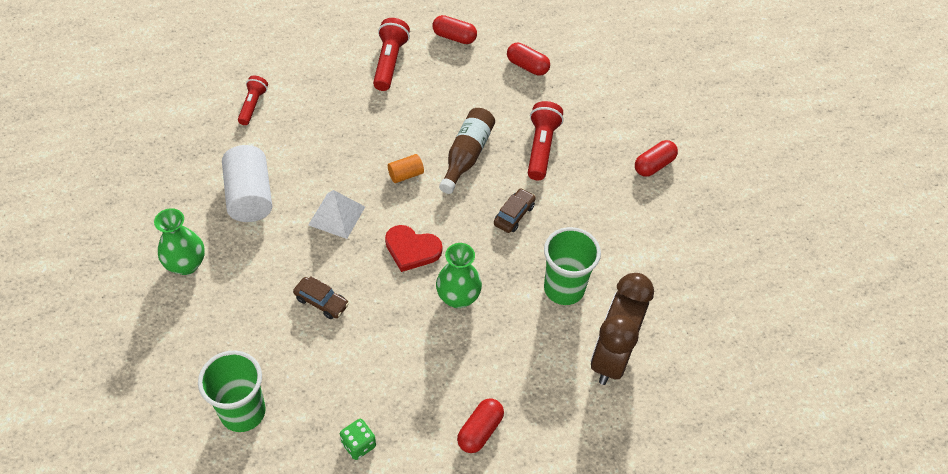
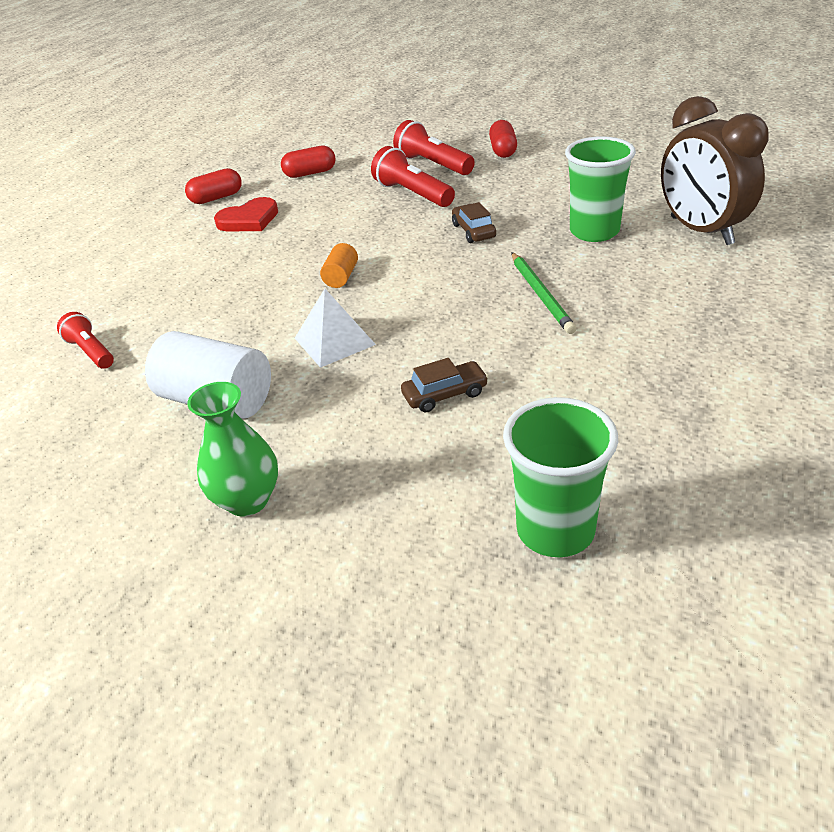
camera: 45 degrees left, 15 degrees down
(358, 444) = (692, 436): green dice -> none
(389, 62) = (185, 242): red flashlight -> red flashlight (433, 165)
(412, 249) = (444, 304): red heart -> red heart (249, 220)
(458, 297) = (541, 295): green vase -> green pencil
(466, 155) = (367, 234): brown bottle -> none
(480, 431) = (737, 336): red capsule -> none

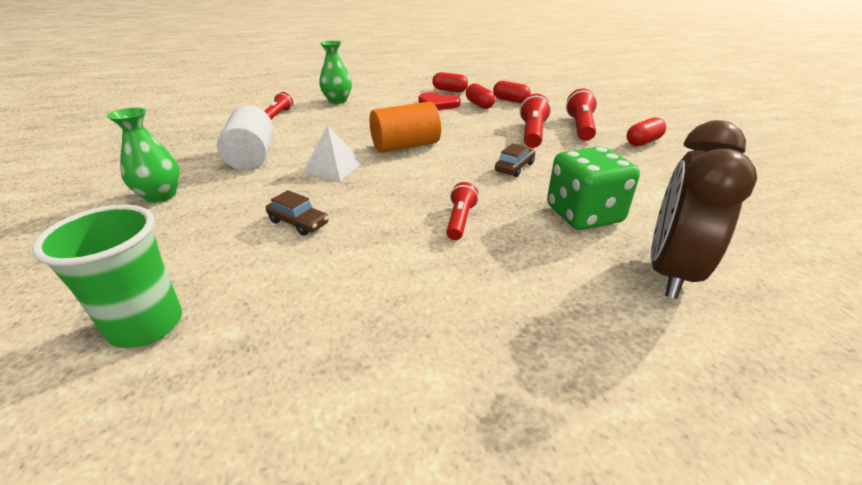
camera: 50 degrees right, 5 degrees down
(115, 288) = (337, 101): none -> green vase
(293, 195) = (479, 105): none -> red capsule
(341, 277) = (405, 146): orange cylinder -> orange cylinder, size x2.03
(541, 295) = (460, 220): green pencil -> red flashlight
(594, 231) = (583, 215): green cup -> green dice

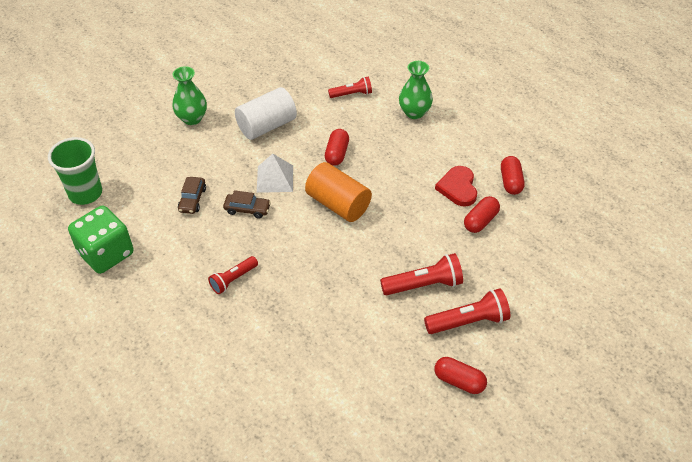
camera: 65 degrees right, 15 degrees up
(460, 220) = (233, 279): red flashlight -> red flashlight turned 150 degrees clockwise
(510, 100) = (514, 243): red capsule -> red capsule (337, 154)
(514, 167) = (337, 289): brown car -> brown car (247, 209)
(583, 215) = (276, 351): green dice -> green dice (106, 253)
(670, 271) = (220, 409): brown clock -> none

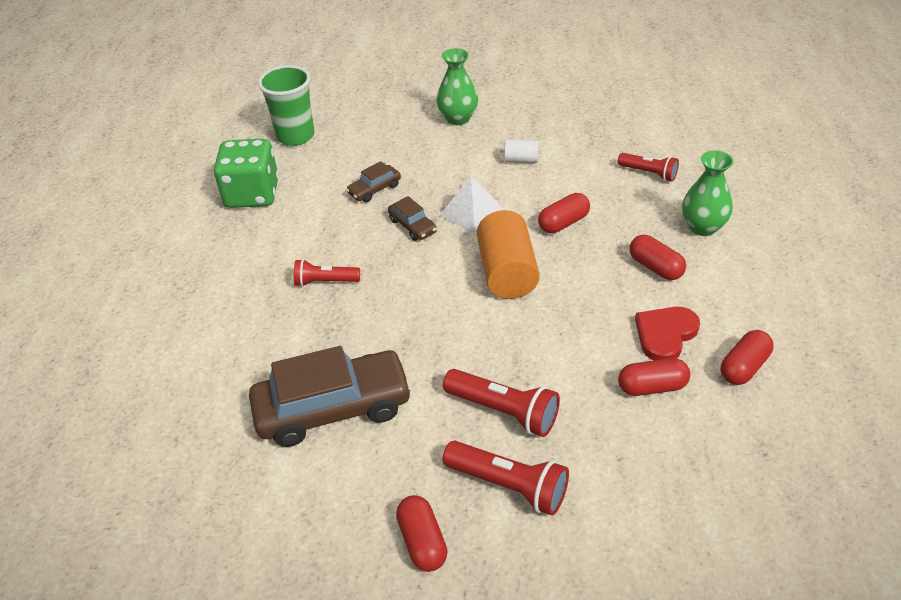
camera: 45 degrees right, 5 degrees down
(267, 126) = (521, 160): white cylinder -> white cylinder, size x0.49
(331, 349) = (333, 408): none -> brown car
(414, 151) = (655, 267): none -> red capsule

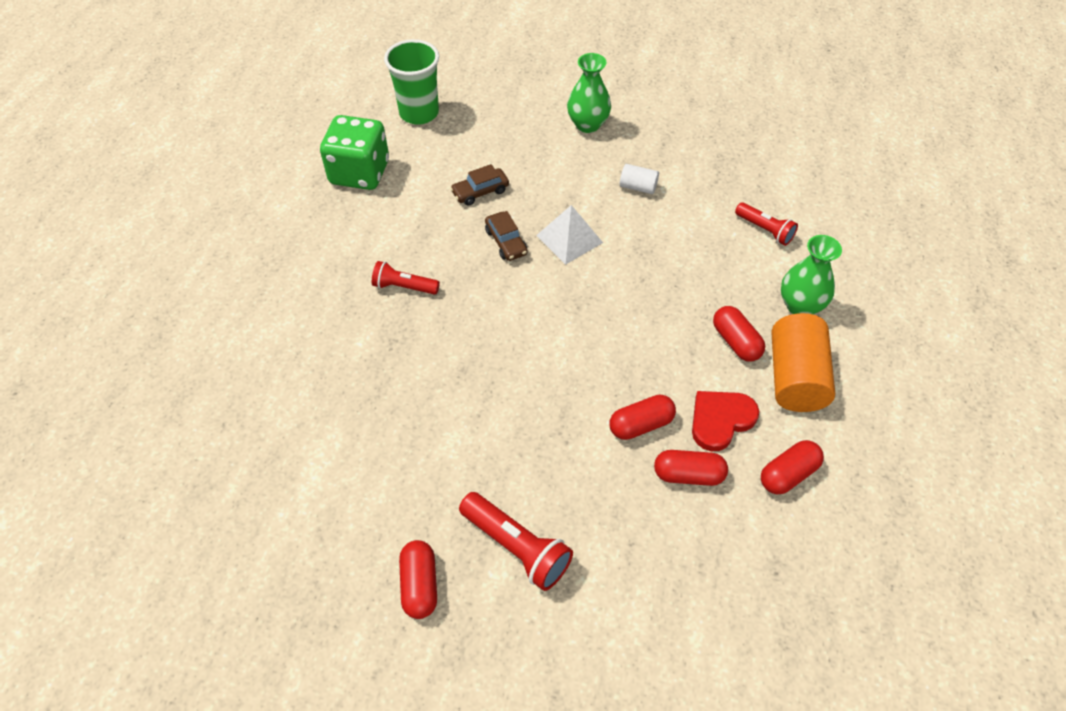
camera: 10 degrees right, 10 degrees up
(333, 408) = (375, 427): brown car -> none
(504, 411) = (535, 467): red flashlight -> none
(507, 272) = (584, 315): orange cylinder -> orange cylinder (795, 377)
(563, 223) = (658, 270): red capsule -> red capsule (641, 424)

